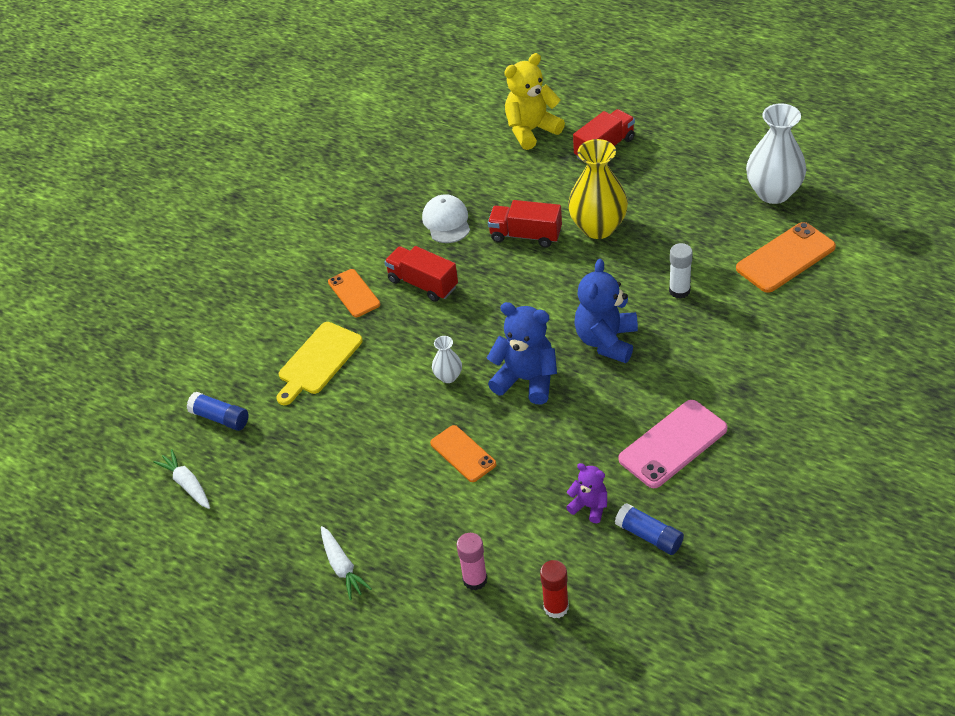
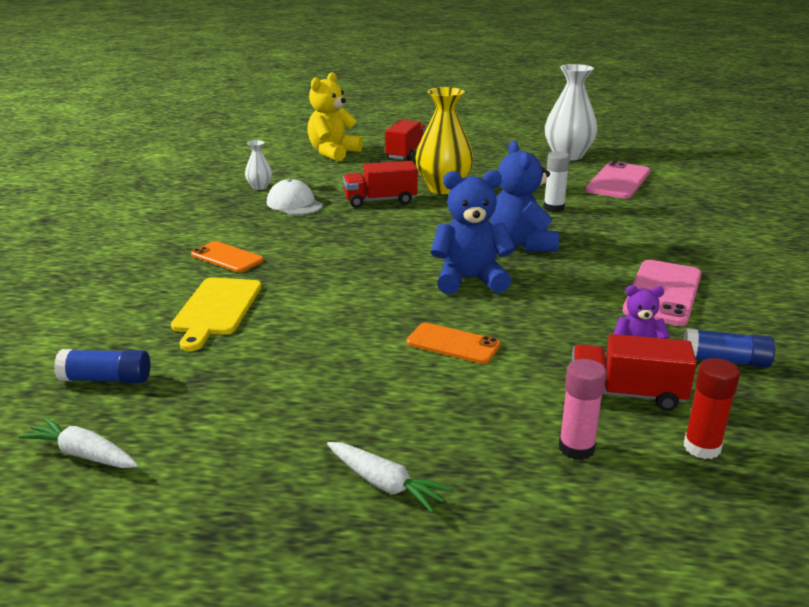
camera: 30 degrees left, 20 degrees down
(423, 284) = (300, 240): red truck -> red truck (626, 394)
(448, 376) = (382, 293): white vase -> white vase (259, 187)
(785, 258) = (618, 181): orange phone -> pink phone

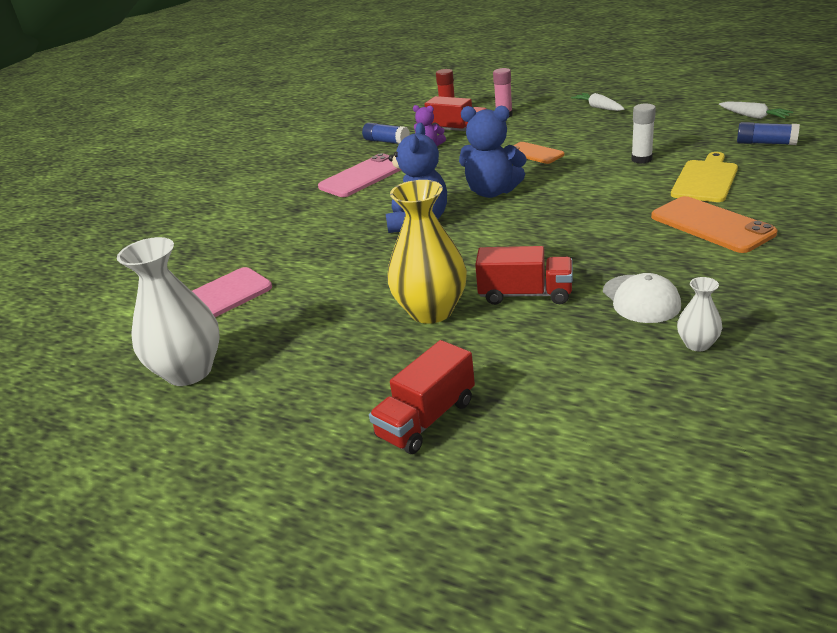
camera: 155 degrees left, 5 degrees up
(227, 257) = (711, 225): orange phone -> orange phone, size x1.56
(333, 153) = (561, 443): yellow teddy bear -> none
(553, 208) = (339, 263): white glue stick -> white glue stick (641, 159)

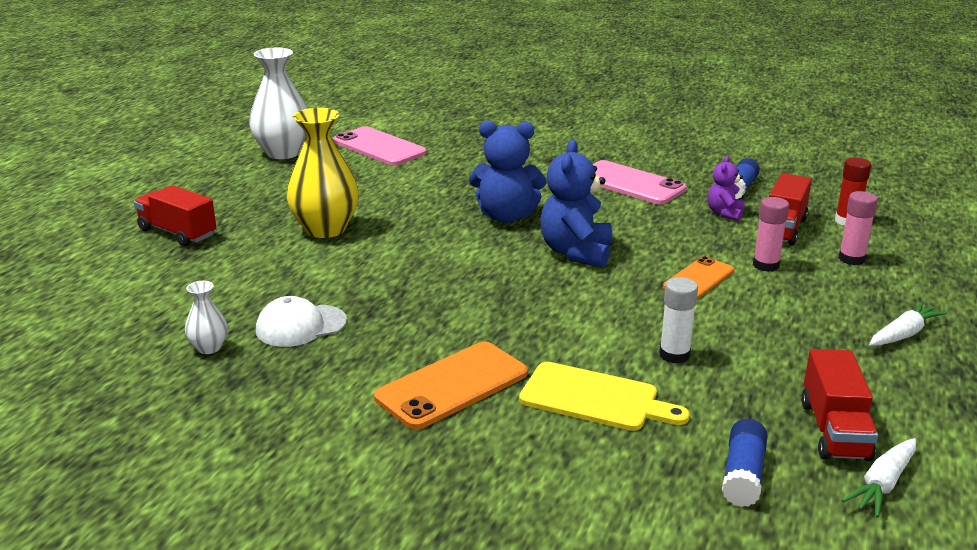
camera: 80 degrees right, 5 degrees down
(513, 136) = (765, 265): none -> pink glue stick
(525, 294) = (335, 269): red truck -> red truck (834, 430)

